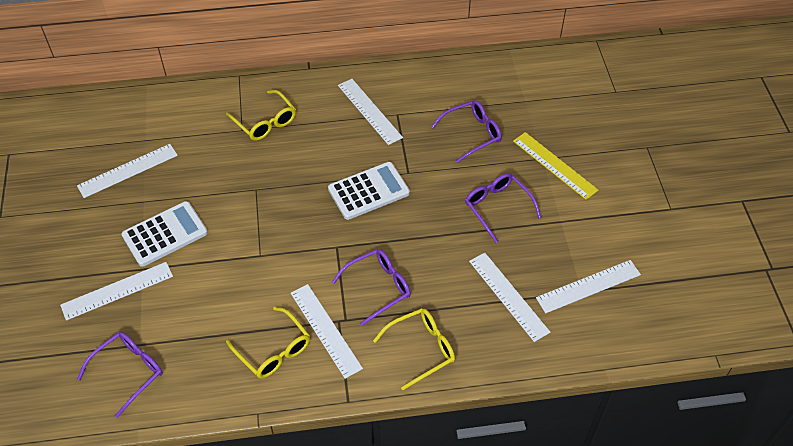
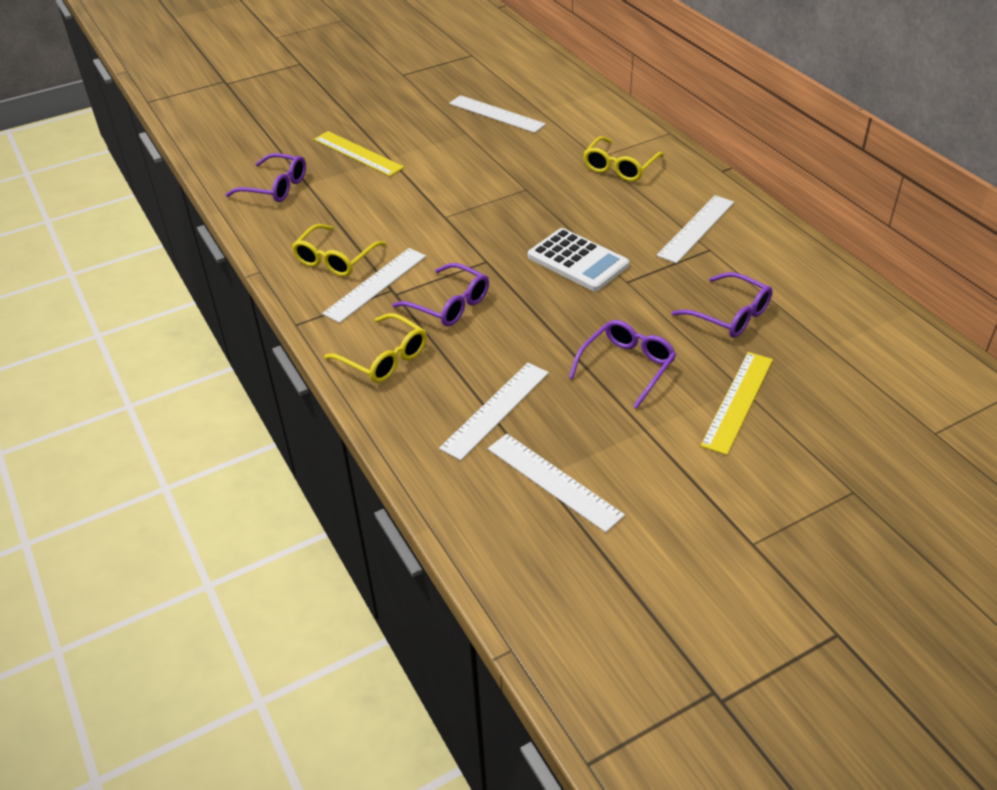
camera: 70 degrees right, 10 degrees down
(117, 290) = (358, 153): white ruler -> yellow ruler
(165, 234) = (436, 156): white calculator -> none

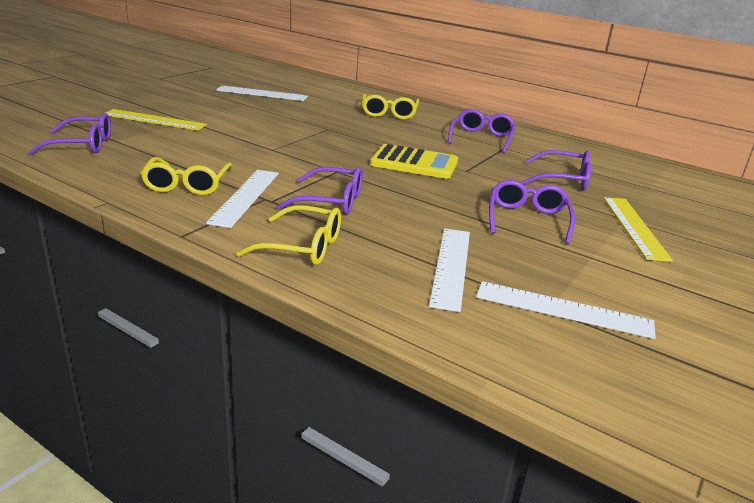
camera: 30 degrees left, 15 degrees down
(578, 261) = (414, 163): white calculator -> yellow calculator
(696, 228) = (482, 138): white ruler -> purple glasses

